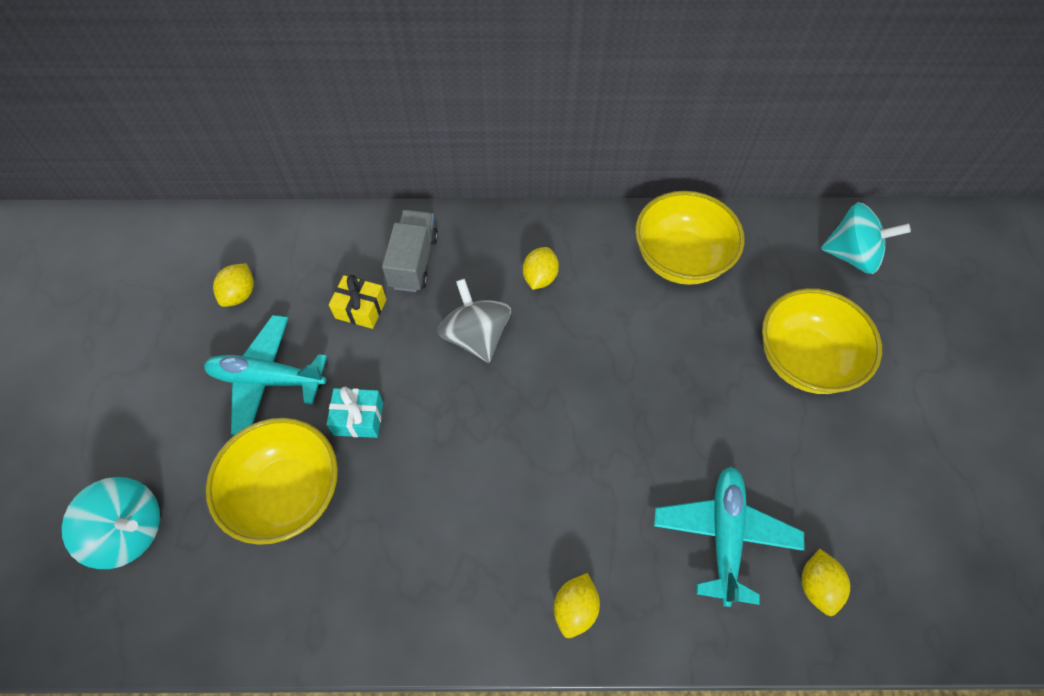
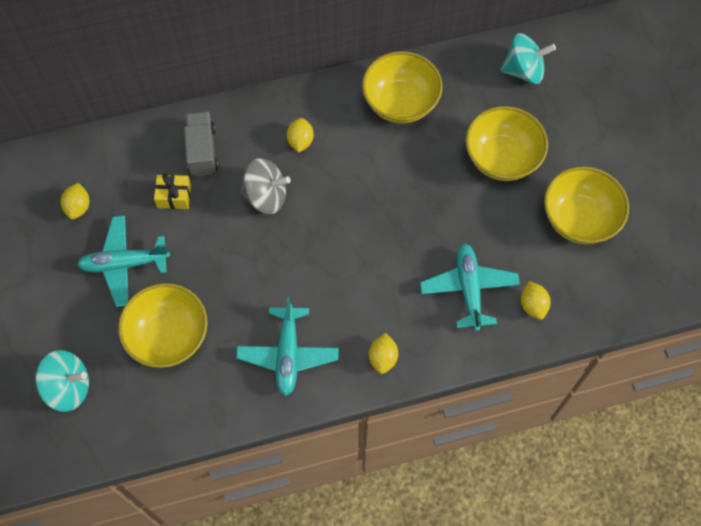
camera: 15 degrees left, 5 degrees up
(358, 418) = (200, 275): turquoise gift -> none
(440, 565) = (288, 354): none -> turquoise plane
(476, 336) = (266, 196): grey spinning top -> grey spinning top turned 135 degrees clockwise
(904, 471) = (579, 219): none -> yellow bowl

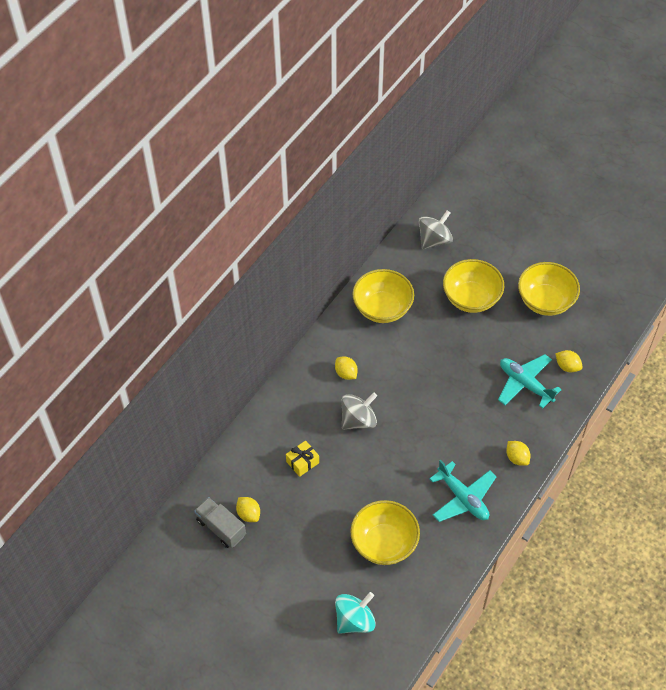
camera: 40 degrees left, 10 degrees down
(124, 264) = (313, 524): turquoise plane -> none
(202, 151) = (291, 423): grey truck -> grey truck (221, 528)
(524, 71) = (434, 240): turquoise spinning top -> grey spinning top

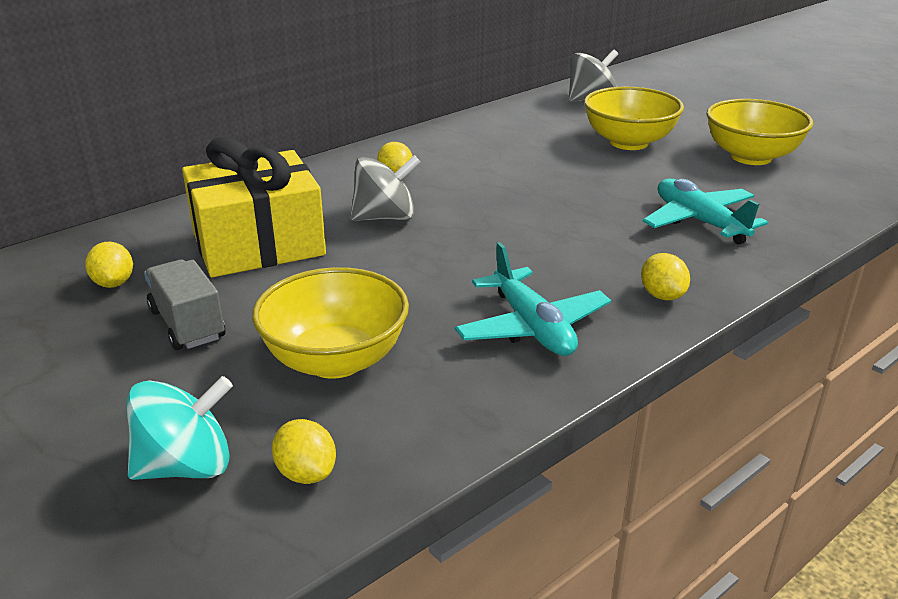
camera: 15 degrees right, 25 degrees down
(221, 528) = (50, 291): grey truck -> grey truck (187, 324)
(302, 462) = (258, 244): yellow gift -> yellow gift, size x2.42
(382, 308) = (487, 135): yellow bowl -> none
(567, 366) = (782, 215): yellow lemon -> yellow lemon (306, 473)

